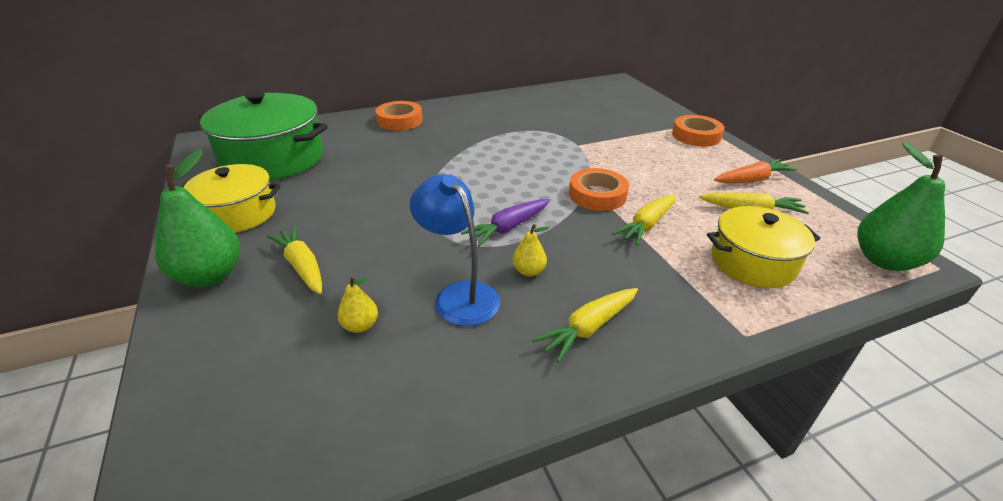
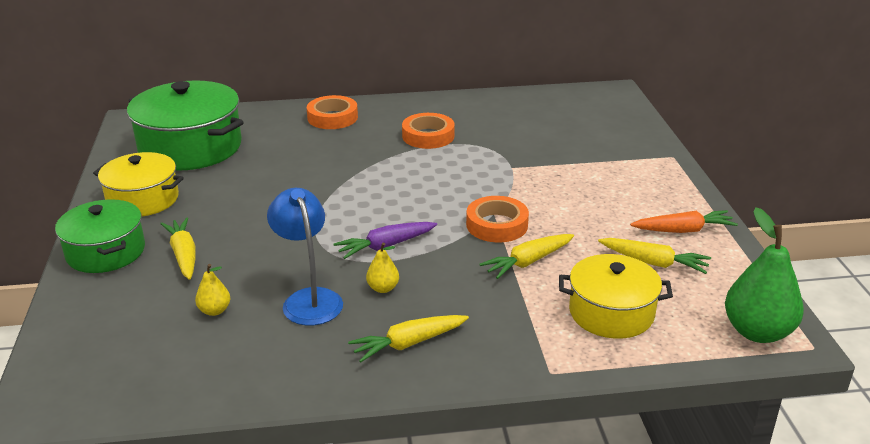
camera: 15 degrees right, 5 degrees down
(209, 276) = (106, 252): green pear -> green pot
(696, 135) = (659, 171): orange tape -> orange tape (428, 136)

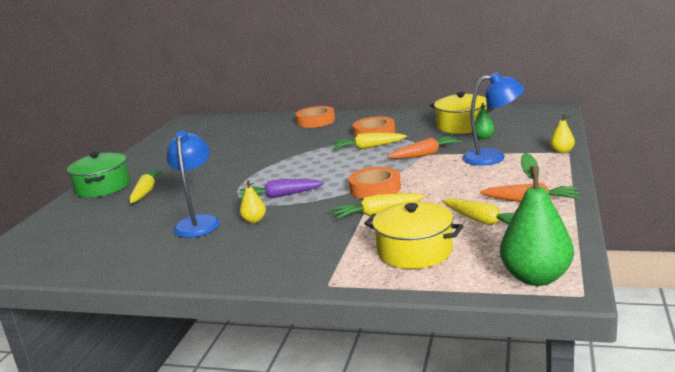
camera: 25 degrees right, 10 degrees down
(143, 199) = (151, 161): yellow pot -> yellow pot (462, 126)
(190, 147) = (207, 135): green pot -> none
(214, 310) = (134, 223): yellow pear -> yellow pear (562, 151)
(408, 344) = (240, 255): yellow carrot -> yellow carrot (368, 147)
(517, 168) = (425, 154): none -> orange carrot
(566, 139) = (483, 137): none -> green pear
(598, 168) = (493, 157): none -> blue lamp

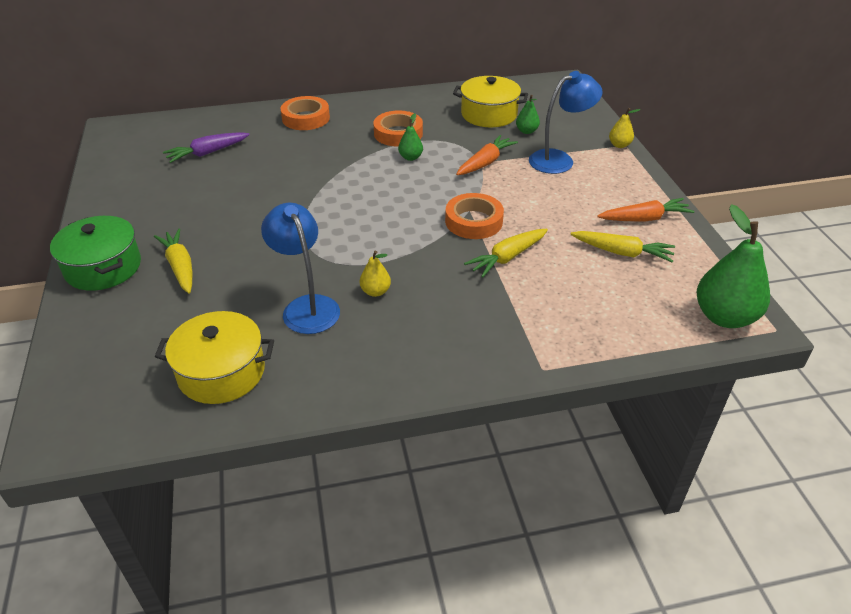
camera: 30 degrees left, 20 degrees up
(280, 196) = (372, 248): purple carrot -> purple carrot (207, 153)
(368, 147) = (410, 157): yellow carrot -> green pear
(414, 251) = (590, 305): yellow pot -> yellow pot (221, 372)

